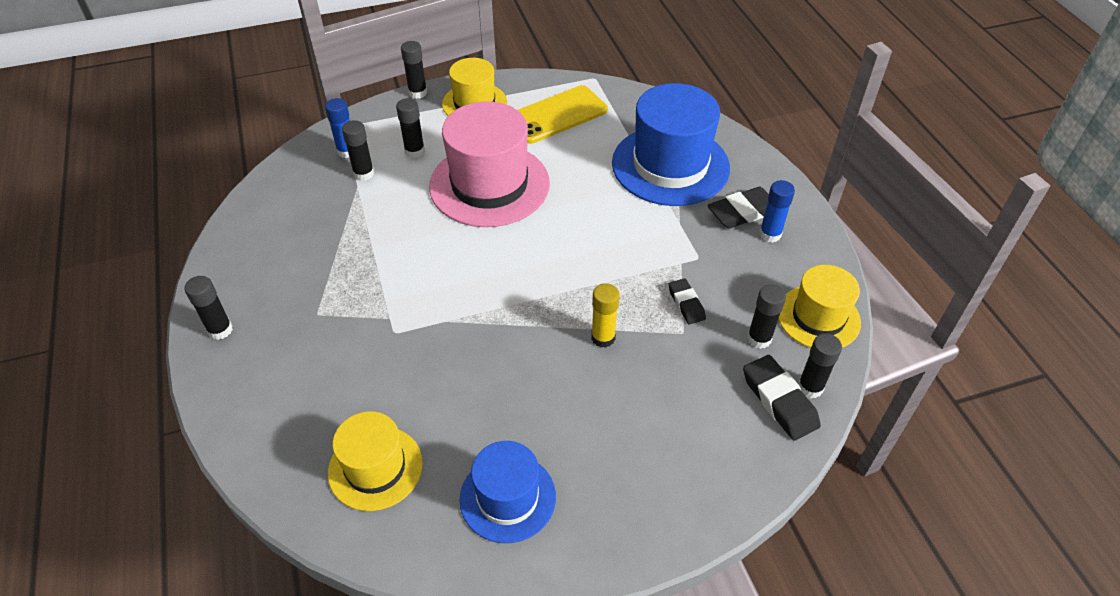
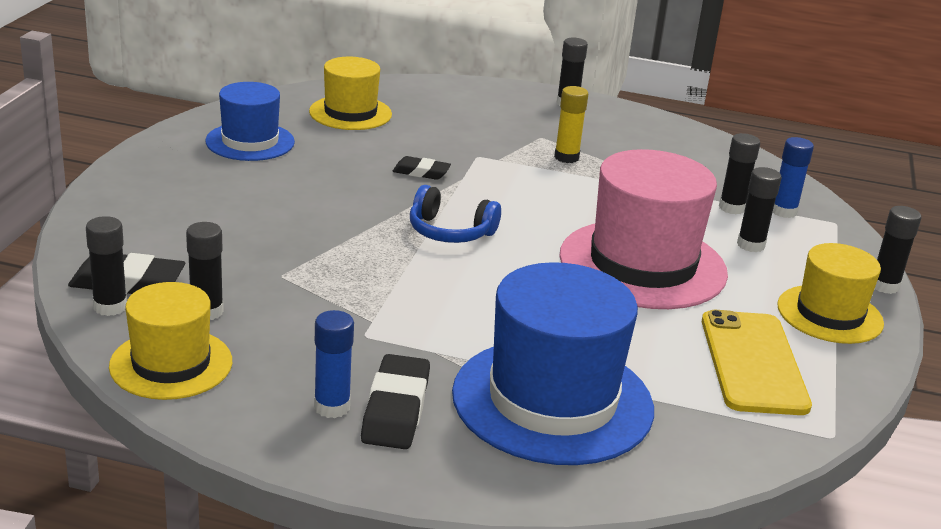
camera: 120 degrees right, 20 degrees down
(538, 285) = (450, 232): none -> blue headphones
(603, 338) = (337, 234): yellow glue stick -> yellow glue stick (566, 157)
(686, 304) = (312, 295): black eraser -> black eraser (421, 172)

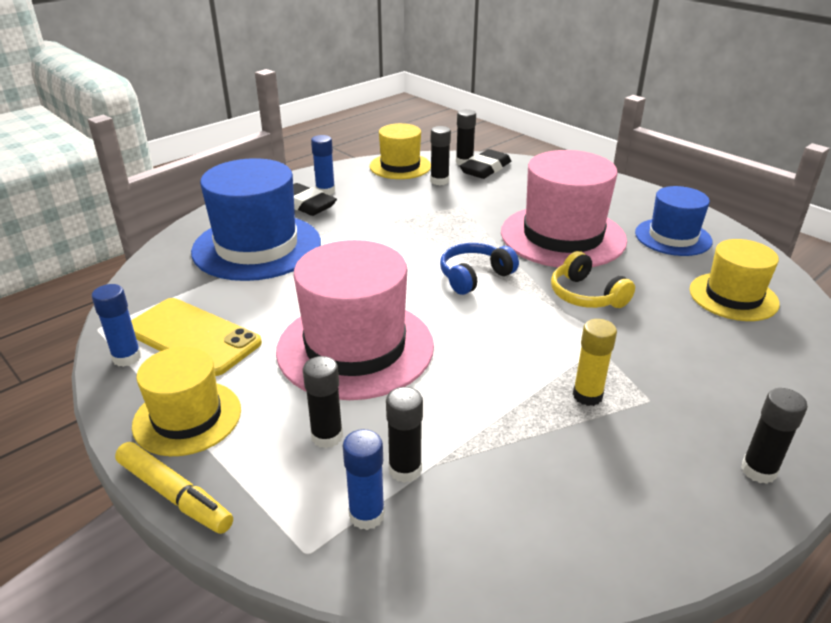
camera: 125 degrees right, 5 degrees up
(305, 197) = (563, 236): none -> pink hat
(421, 172) = (586, 295): black eraser -> yellow headphones
(831, 388) = (127, 357): none -> blue glue stick
(884, 286) = (174, 495): black glue stick -> yellow marker

